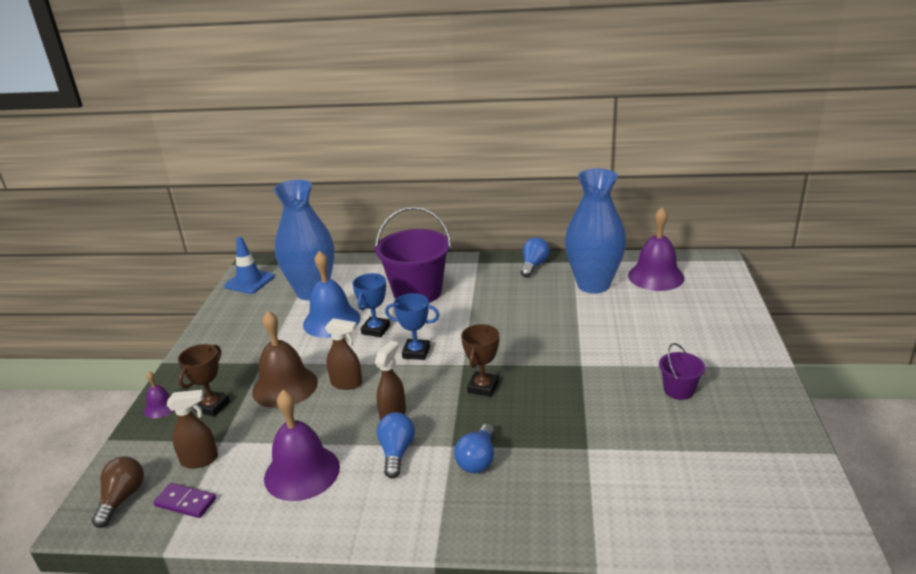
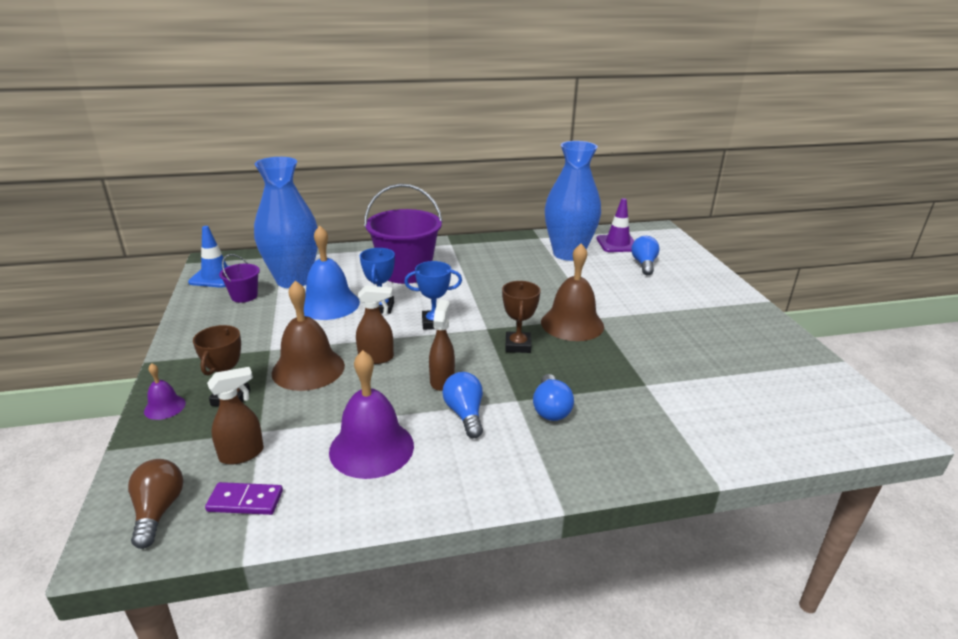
camera: 20 degrees left, 0 degrees up
(533, 265) = (505, 243): blue light bulb -> blue light bulb (644, 264)
(550, 369) = (572, 324): none -> brown bell
(656, 276) = (617, 244): purple bell -> purple traffic cone
(679, 390) = (693, 328): purple bucket -> purple bucket (244, 296)

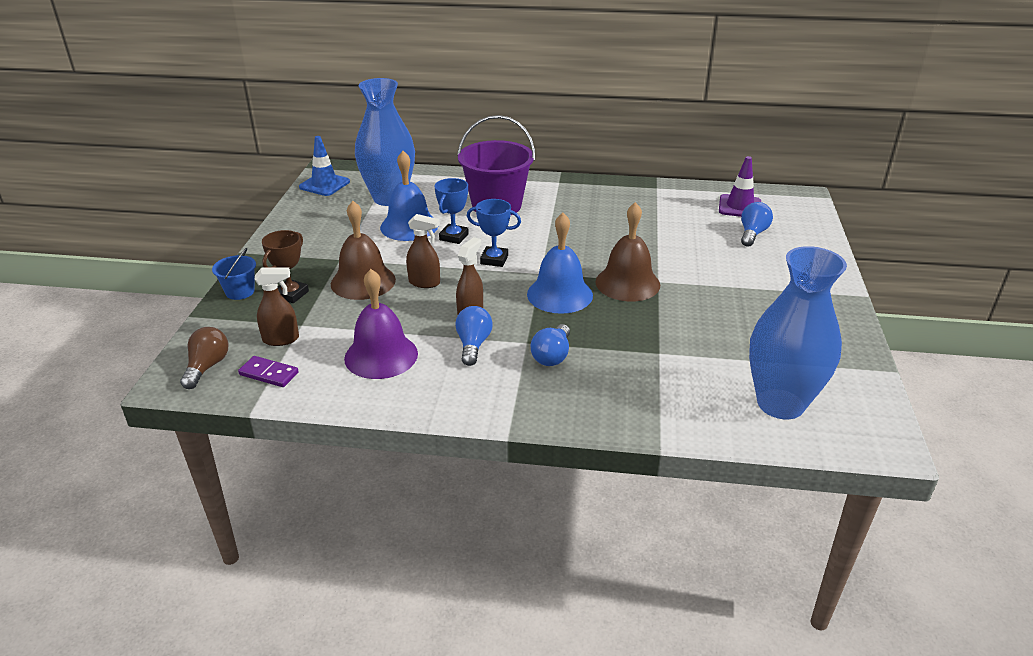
camera: 20 degrees right, 5 degrees up
(165, 407) = (240, 292): purple bell -> blue bucket
(244, 296) = (340, 207): purple bucket -> none
(518, 345) = (559, 294): brown trophy -> blue bell
(568, 254) = (676, 210): blue vase -> blue vase (780, 404)

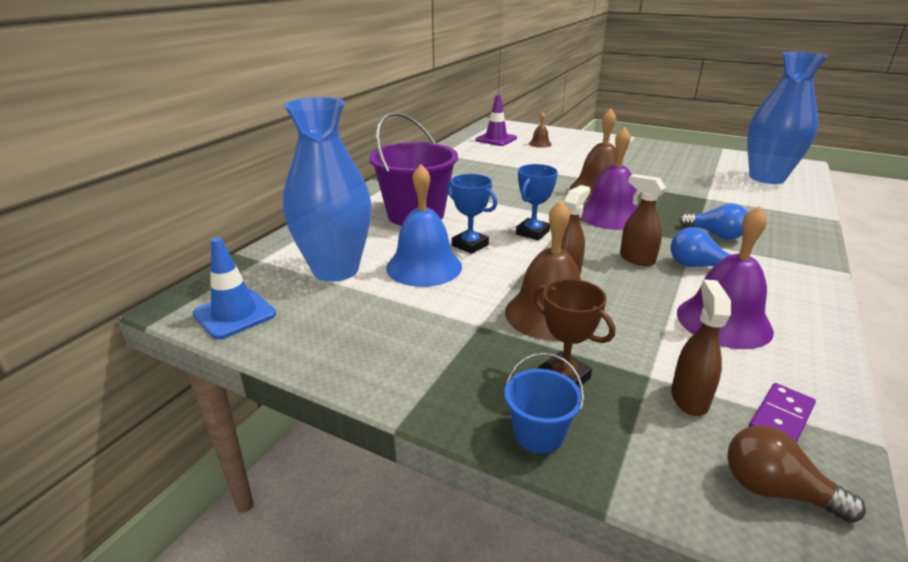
camera: 70 degrees left, 5 degrees down
(559, 294) = (610, 216): blue bell -> purple bell
(752, 234) = (540, 144): blue light bulb -> brown bell

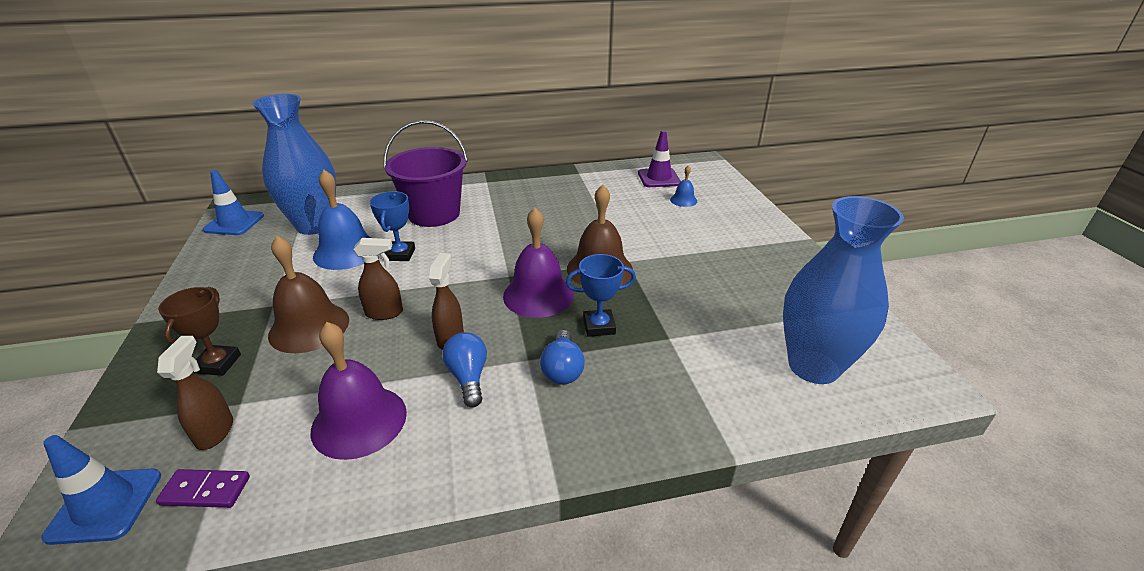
camera: 50 degrees right, 5 degrees up
(532, 233) = (453, 271): blue trophy -> blue trophy (599, 326)
(538, 434) = (144, 376): blue bucket -> none
(540, 144) = (683, 200): brown bell -> blue bell
(689, 398) = (215, 432): brown spray bottle -> brown spray bottle turned 60 degrees counterclockwise
(775, 490) = (105, 505): brown light bulb -> blue traffic cone

